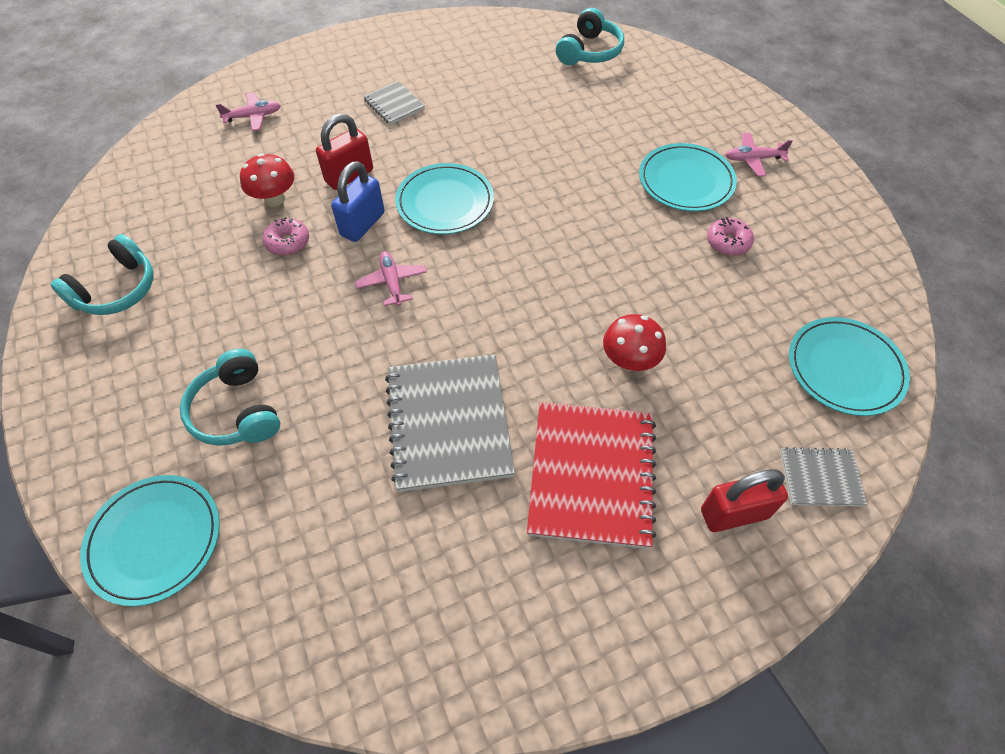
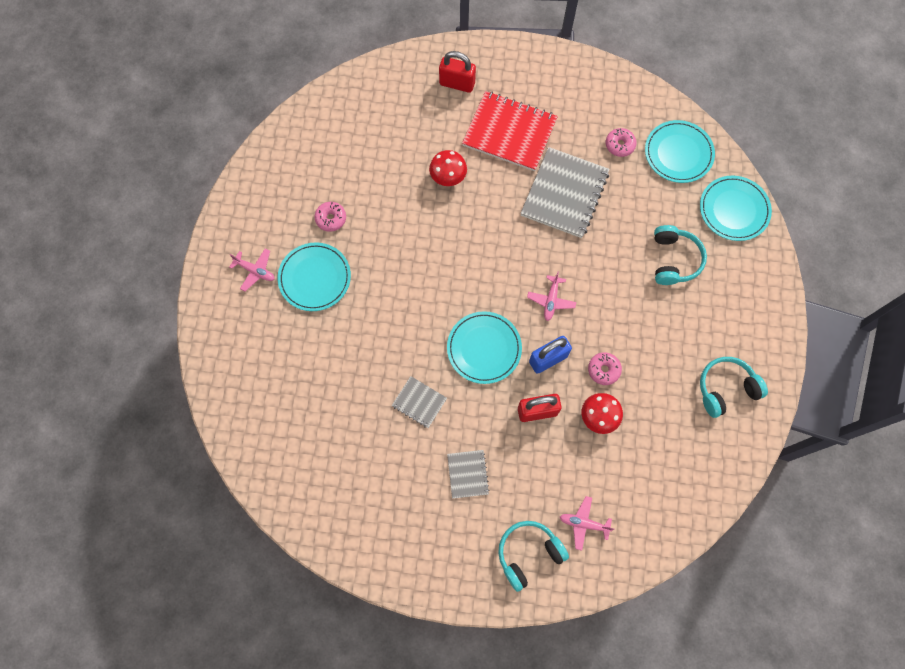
camera: 150 degrees left, 15 degrees up
(399, 553) = (619, 145): none -> pink donut
(589, 52) = (275, 450): turquoise headphones -> turquoise headphones (528, 553)
(591, 475) = (509, 132): red notebook -> red notebook turned 75 degrees clockwise
(820, 478) = (404, 77): grey notebook -> grey notebook (419, 402)
(845, 368) = (341, 115): turquoise plate -> turquoise plate (678, 153)

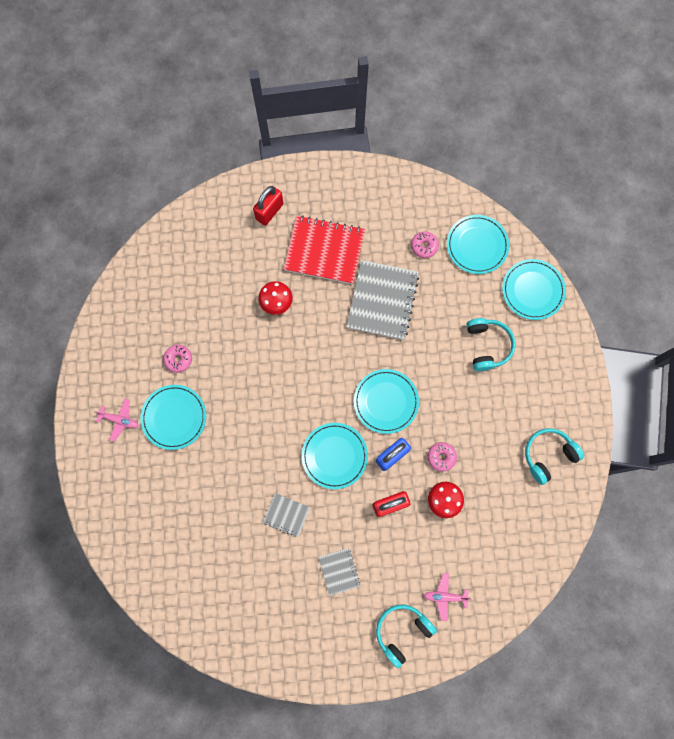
camera: 10 degrees left, 5 degrees up
(457, 83) = (269, 211): red padlock -> red padlock turned 60 degrees counterclockwise
(551, 300) = (386, 401): pink plane -> turquoise plate

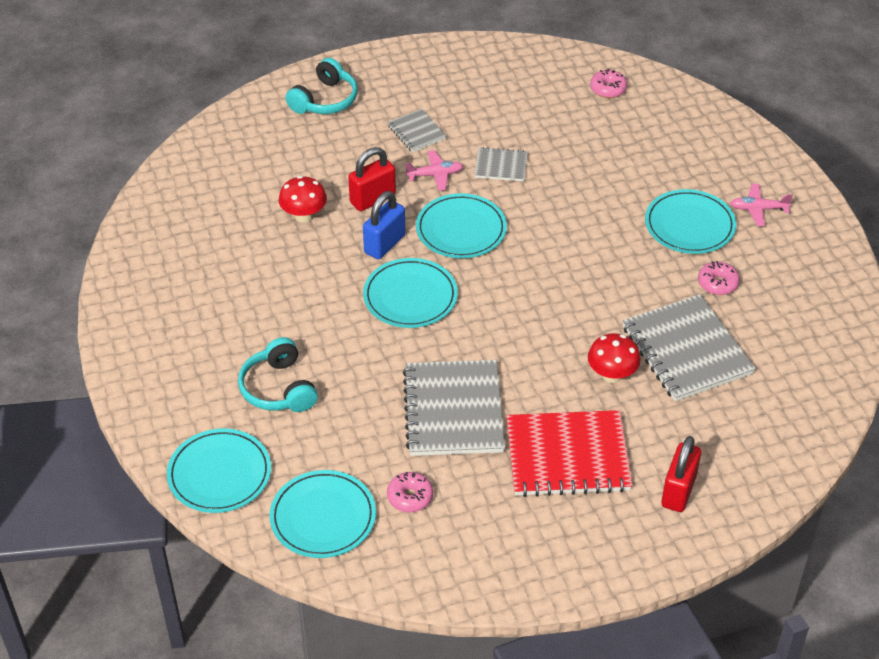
camera: 165 degrees right, 30 degrees down
(222, 309) = (686, 350): none -> grey notebook
(441, 457) = (317, 255): pink donut -> pink donut (608, 89)
(445, 596) = (281, 135): pink plane -> pink plane (435, 175)
(548, 455) = (169, 285): turquoise headphones -> none

